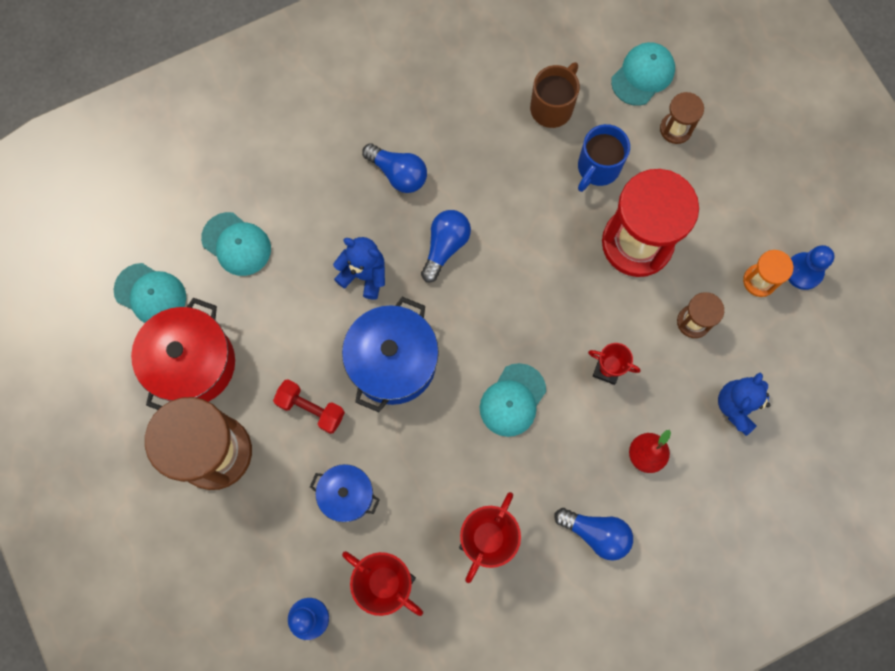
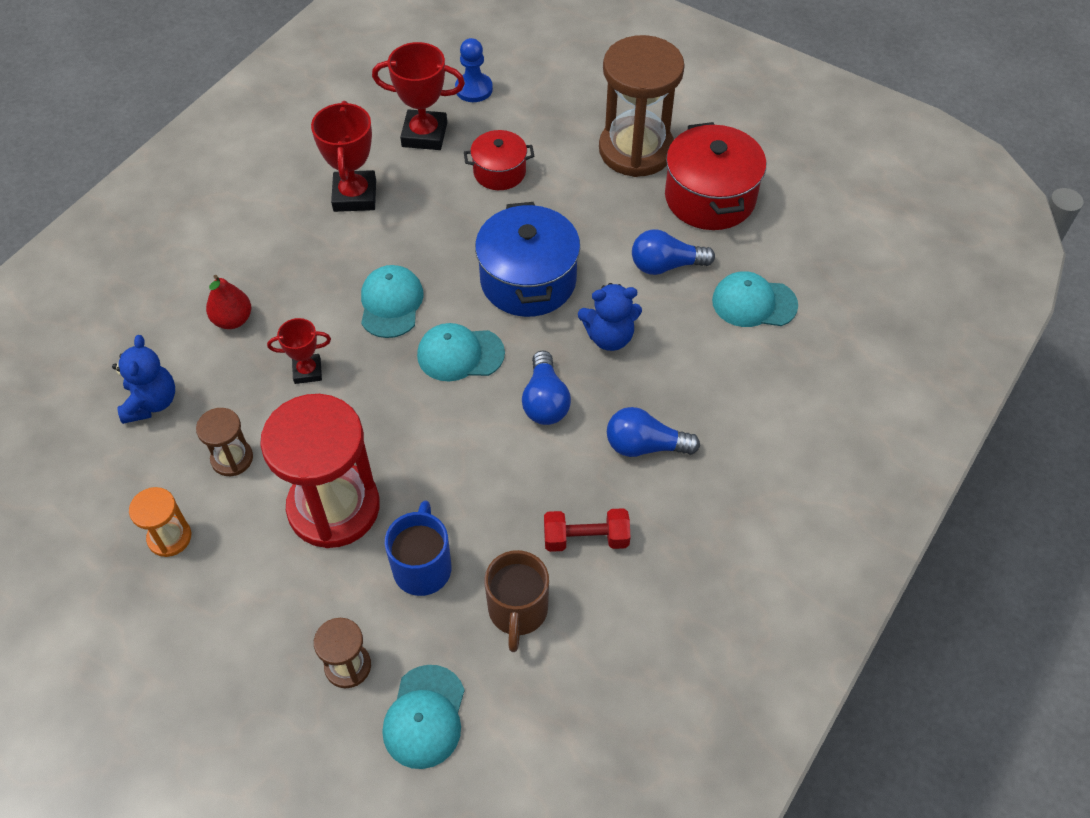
camera: 150 degrees right, 20 degrees down
(150, 294) = (794, 228): turquoise cap -> turquoise cap (460, 354)
(311, 409) = (577, 214): red dumbbell -> red dumbbell (586, 539)
(347, 495) = (499, 172): blue pot -> red pot
(596, 533) = (254, 242): blue light bulb -> blue light bulb (666, 265)
(803, 271) = (117, 574): blue pawn -> none

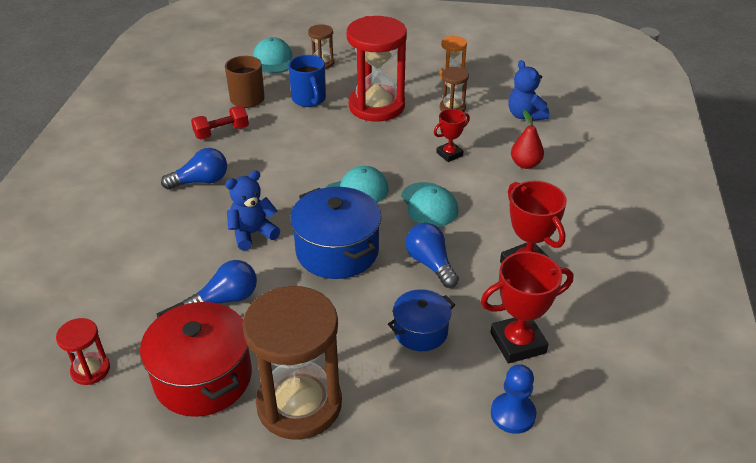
camera: 155 degrees right, 15 degrees down
(499, 172) = (420, 331): red pot -> blue pot
(545, 401) = (281, 184): blue light bulb -> blue light bulb (430, 264)
(754, 303) = (139, 294): turquoise cap -> none
(810, 238) = (90, 370): none -> red hourglass

